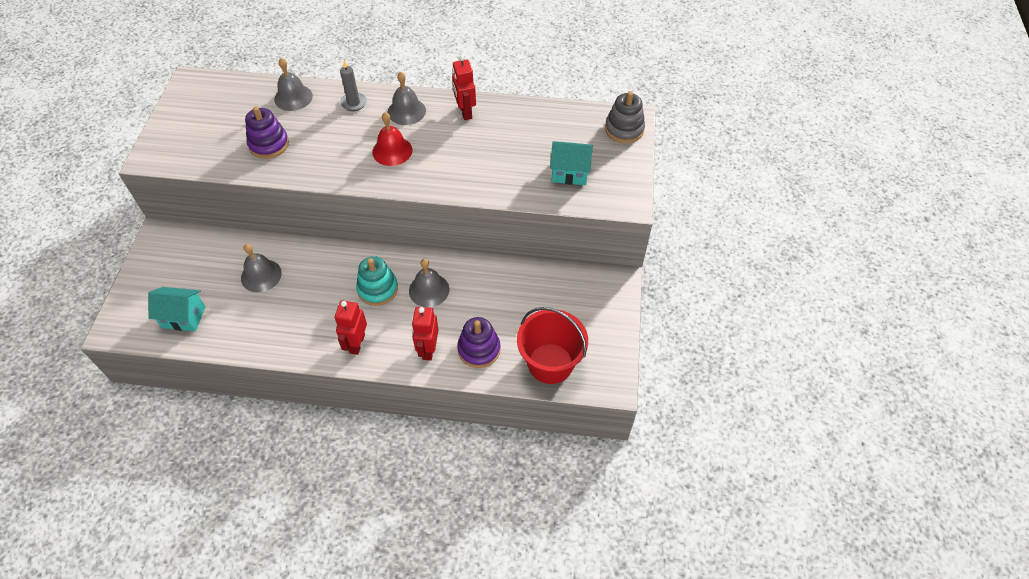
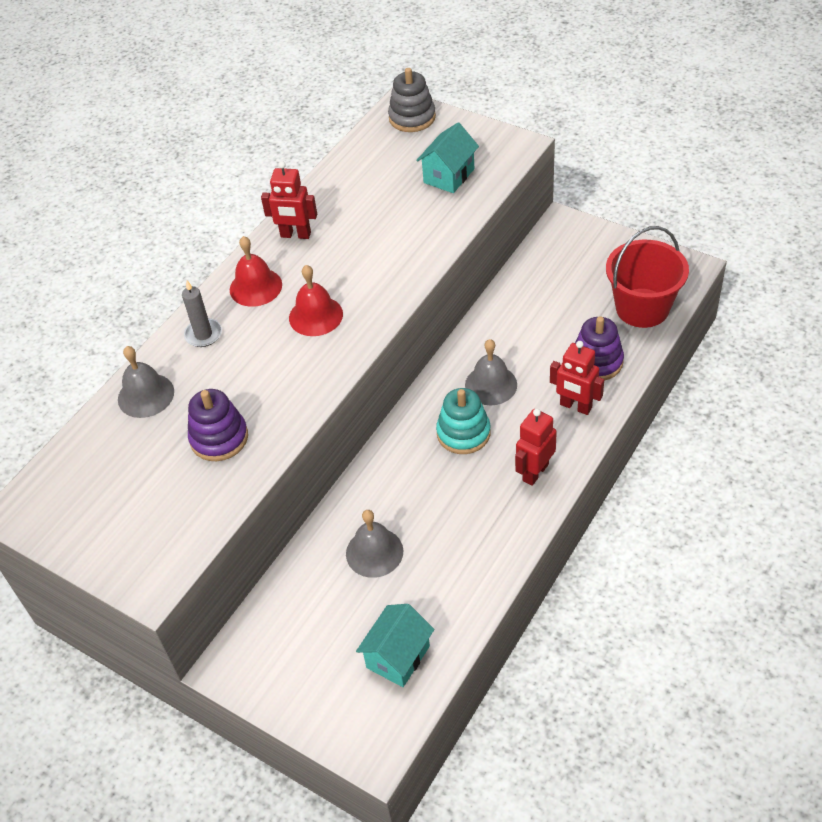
camera: 60 degrees left, 5 degrees down
(357, 343) = (535, 472): red robot -> red robot turned 90 degrees clockwise
(406, 111) = (255, 287): grey bell -> red bell

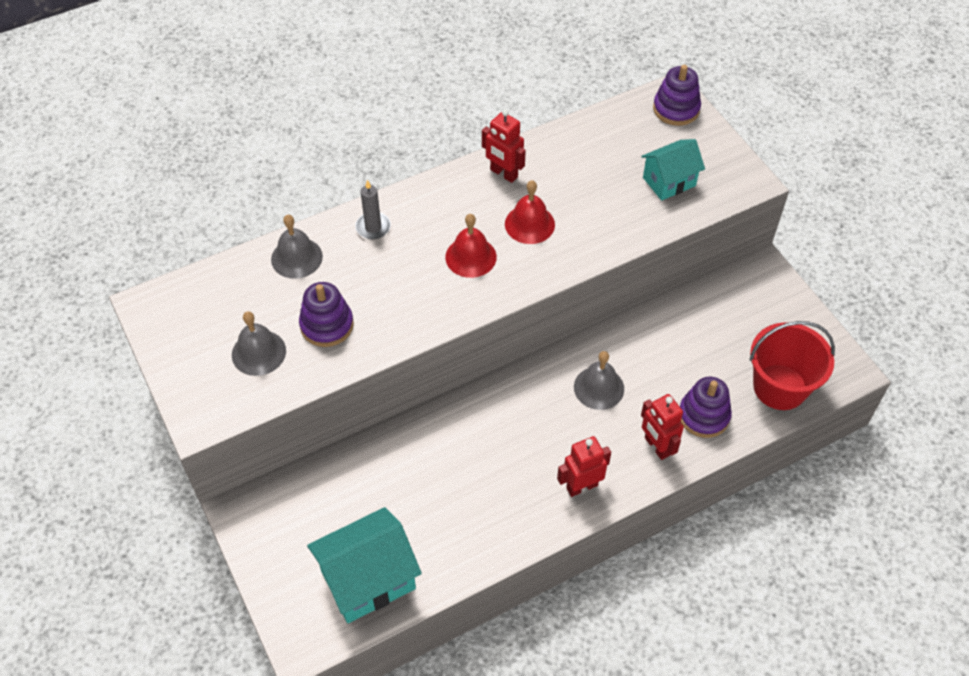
camera: 25 degrees right, 5 degrees up
(255, 287) = (441, 205): red bell -> red bell (529, 224)
(374, 552) = (408, 482): grey bell -> grey bell (258, 352)
(398, 657) = (368, 580): turquoise house -> turquoise house, size x1.60
(412, 117) = (676, 109): grey stacking toy -> purple stacking toy
(463, 433) = (547, 419): turquoise stacking toy -> none

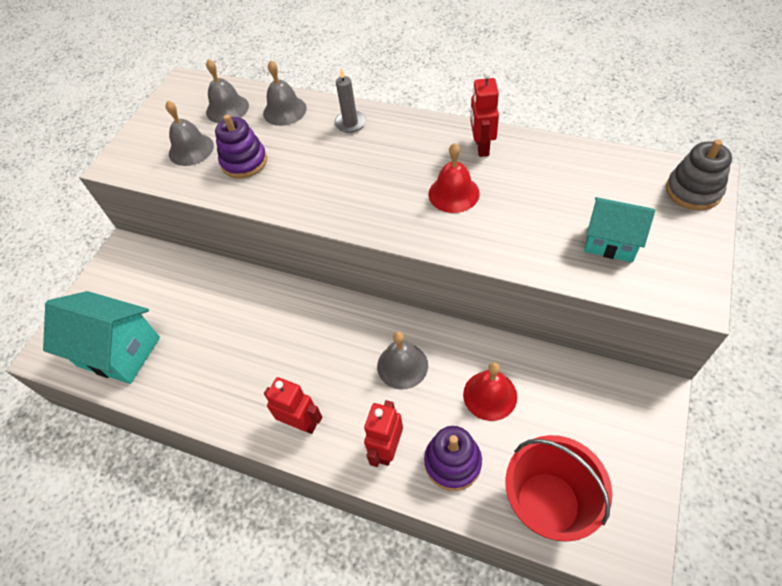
camera: 55 degrees right, 0 degrees up
(237, 294) = (227, 109): none -> grey bell
(471, 257) = (383, 185): red bell -> red bell (490, 395)
(676, 109) = (693, 191): purple stacking toy -> grey stacking toy

